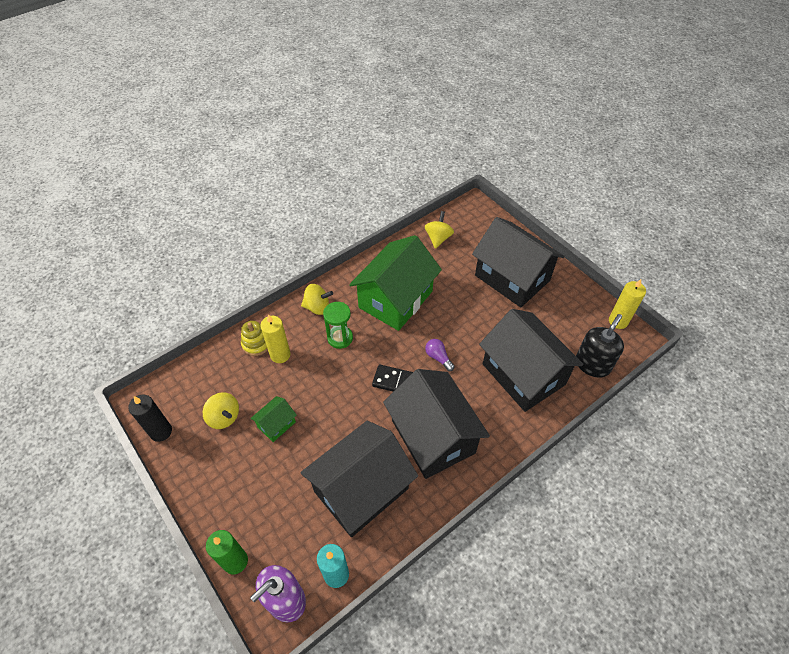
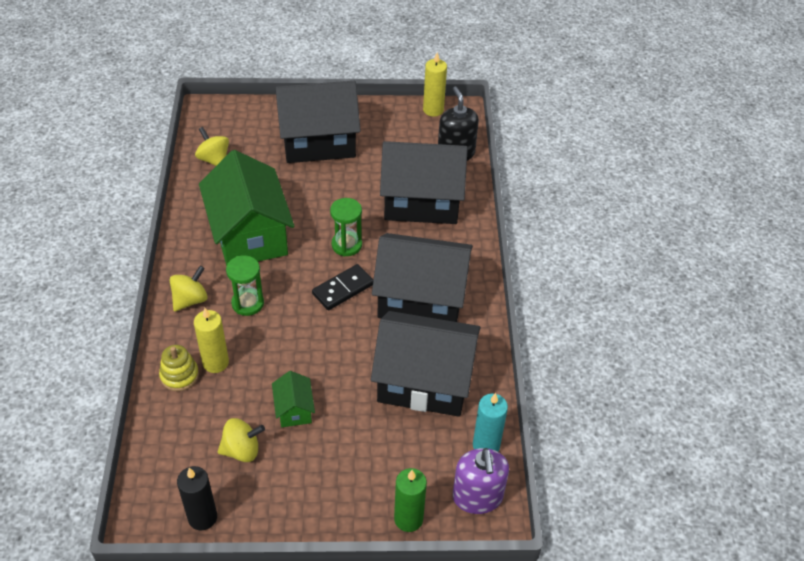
camera: 55 degrees left, 5 degrees down
(361, 490) = (424, 381): black house -> black house turned 75 degrees counterclockwise
(438, 357) = (346, 245): purple light bulb -> green hourglass

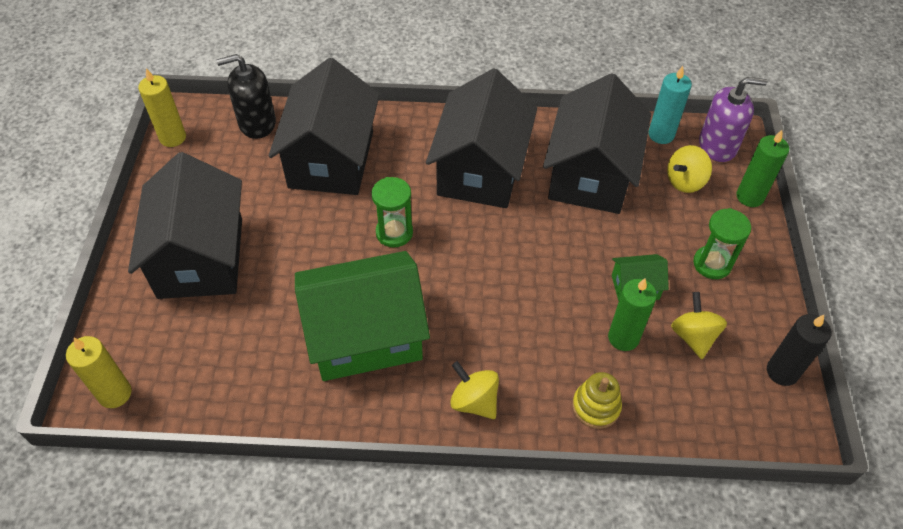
camera: 85 degrees left, 5 degrees up
(214, 159) = (208, 384): yellow spinning top -> yellow spinning top (685, 181)
(215, 362) = (574, 367): yellow candle -> yellow candle (115, 394)
(242, 398) = (623, 338): none -> green candle
(247, 303) = (482, 335): green hourglass -> green hourglass (712, 264)
(343, 289) = (463, 238): black domino -> none

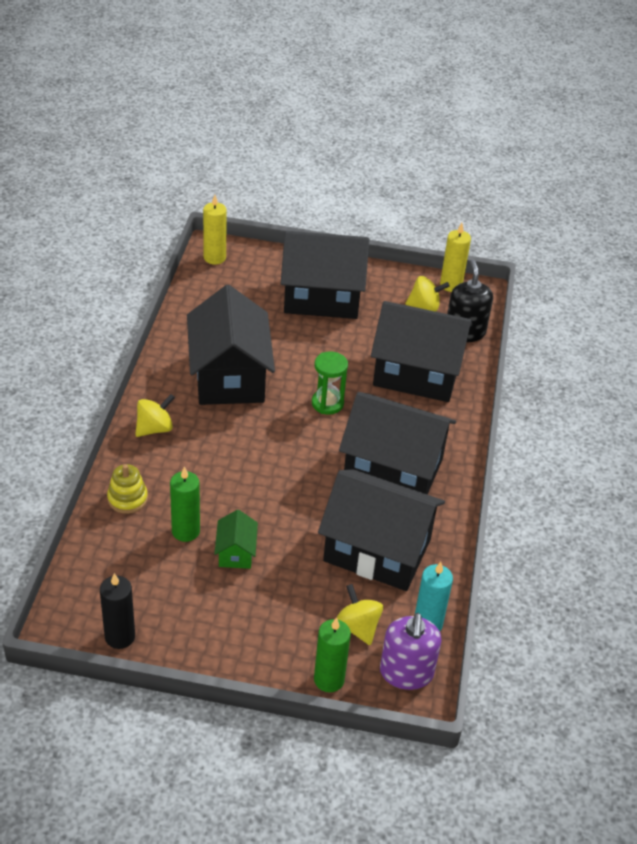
camera: 95 degrees right, 10 degrees down
(365, 336) = (229, 376): green house -> black house
(693, 336) = (174, 581): yellow spinning top -> yellow spinning top (424, 306)
(712, 264) = (249, 619): green hourglass -> none

